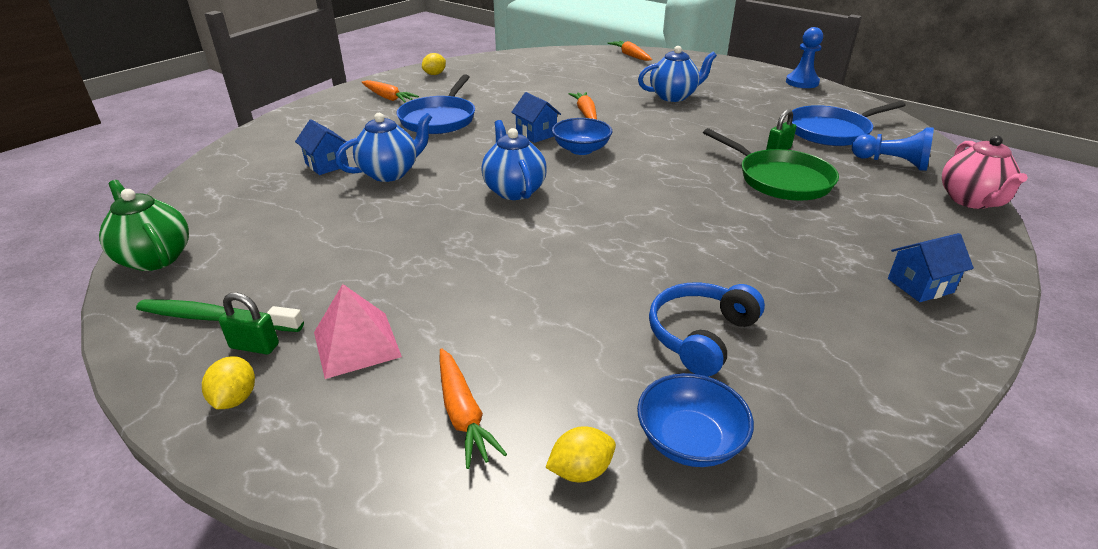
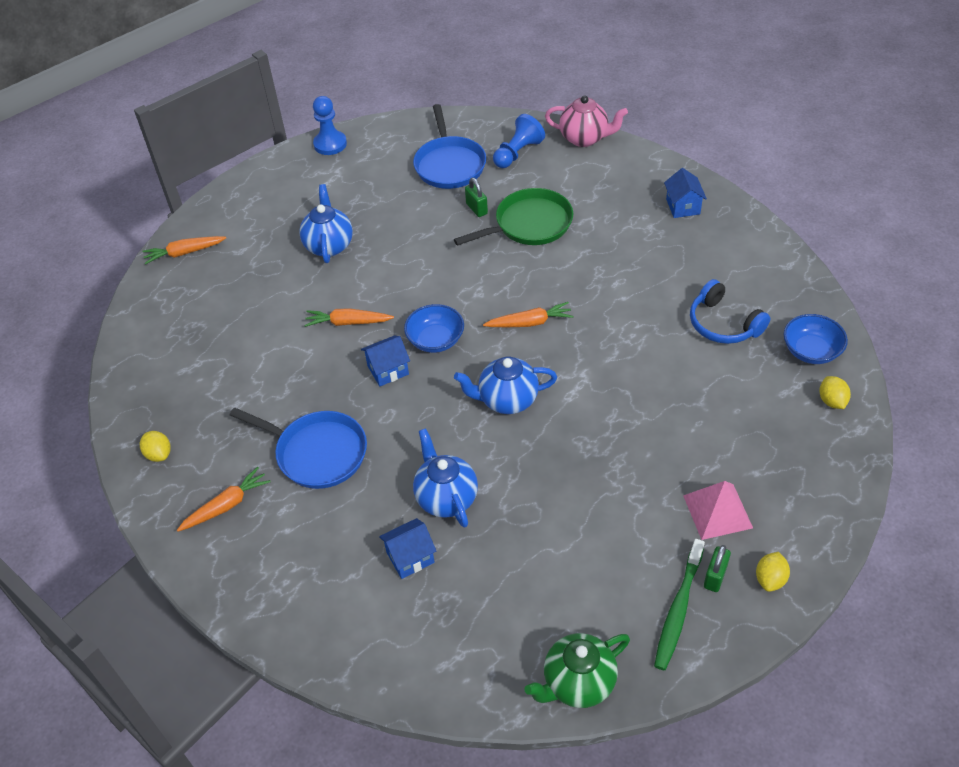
camera: 75 degrees left, 15 degrees up
(235, 398) = (770, 579): yellow lemon -> yellow lemon turned 75 degrees counterclockwise
(463, 414) = (788, 451): orange carrot -> orange carrot (530, 322)

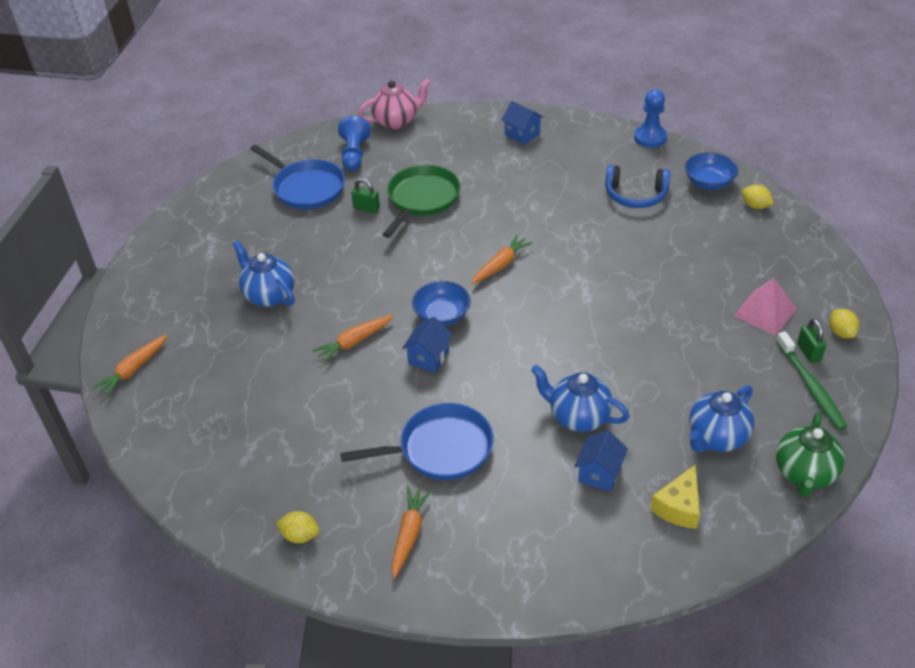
camera: 40 degrees left, 5 degrees down
(330, 144) = (178, 220): blue pawn -> blue pawn (650, 138)
(440, 631) = (679, 507): none -> yellow cheese
(507, 400) = (545, 325): blue teapot -> blue teapot (716, 438)

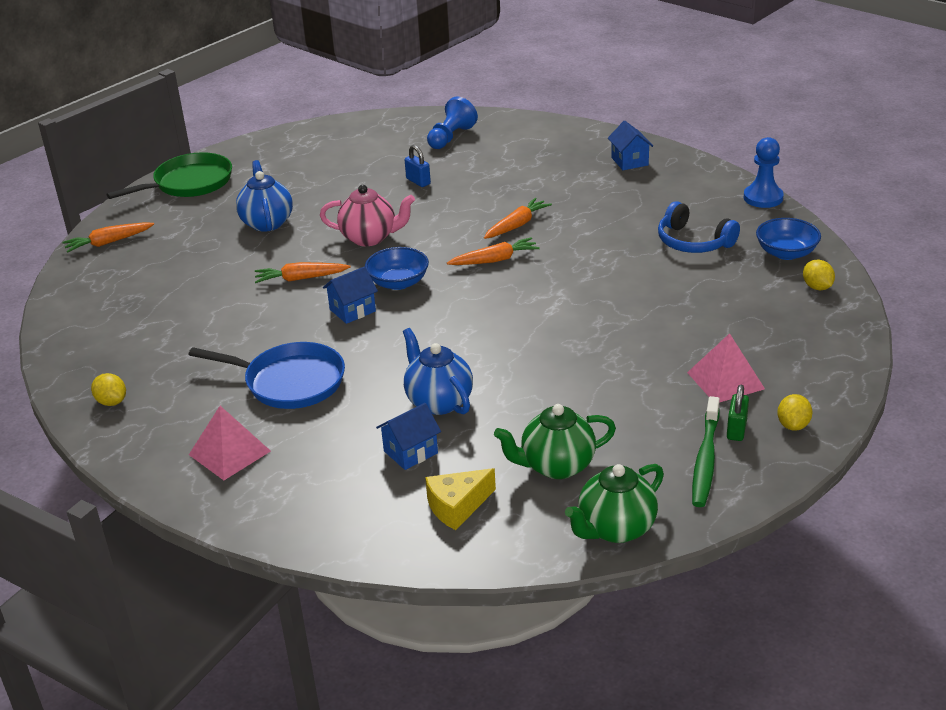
camera: 30 degrees right, 10 degrees down
(306, 188) = (382, 152): blue pan -> none
(366, 208) = (418, 181): green padlock -> blue padlock
(396, 121) = (517, 121): pink teapot -> pink teapot (370, 238)
(409, 534) = (197, 434): orange carrot -> orange carrot (517, 225)
(422, 199) = (476, 188): green pan -> green pan (189, 183)
(454, 539) = (229, 452): none -> pink pyramid
(716, 438) = (556, 466): blue teapot -> green teapot

